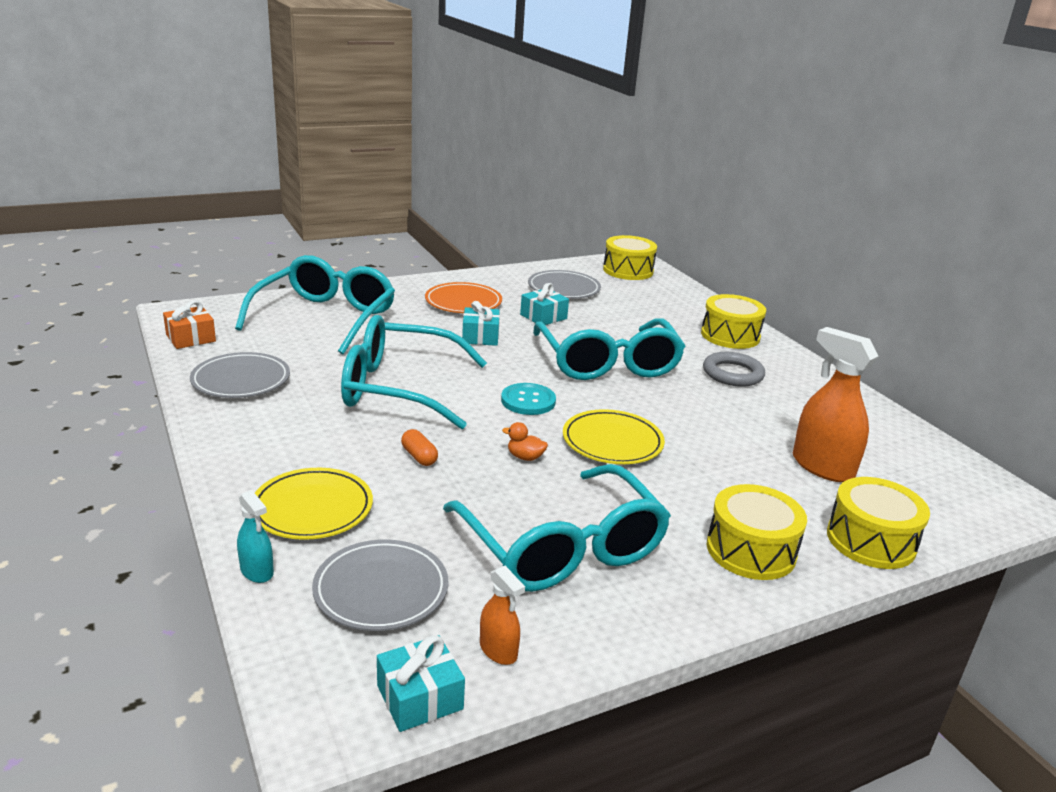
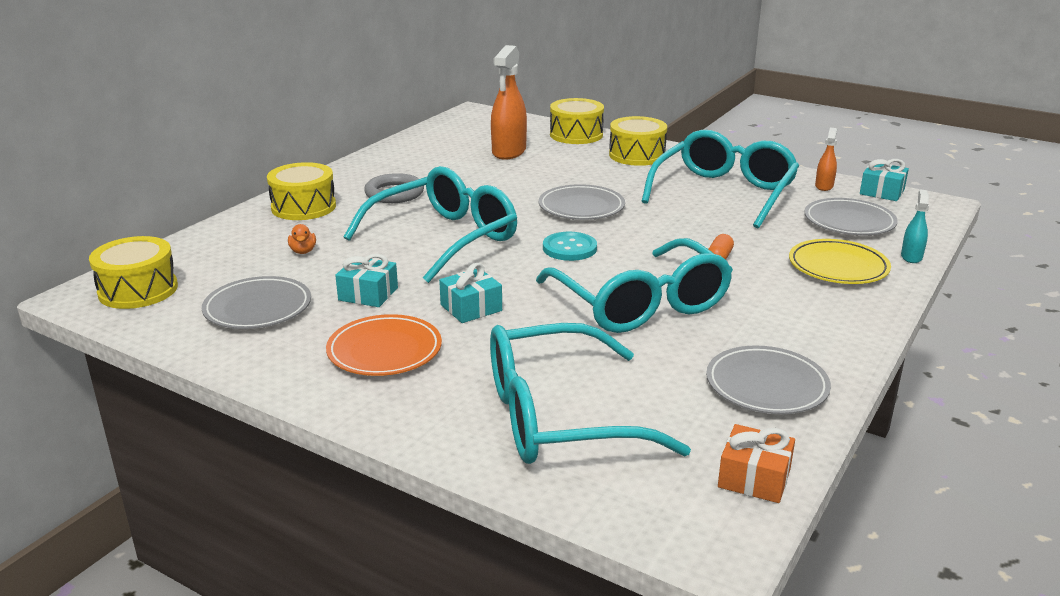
camera: 120 degrees left, 0 degrees up
(525, 457) = (652, 226): orange duck -> orange duck (303, 251)
(612, 442) = (581, 207): yellow plate -> grey plate

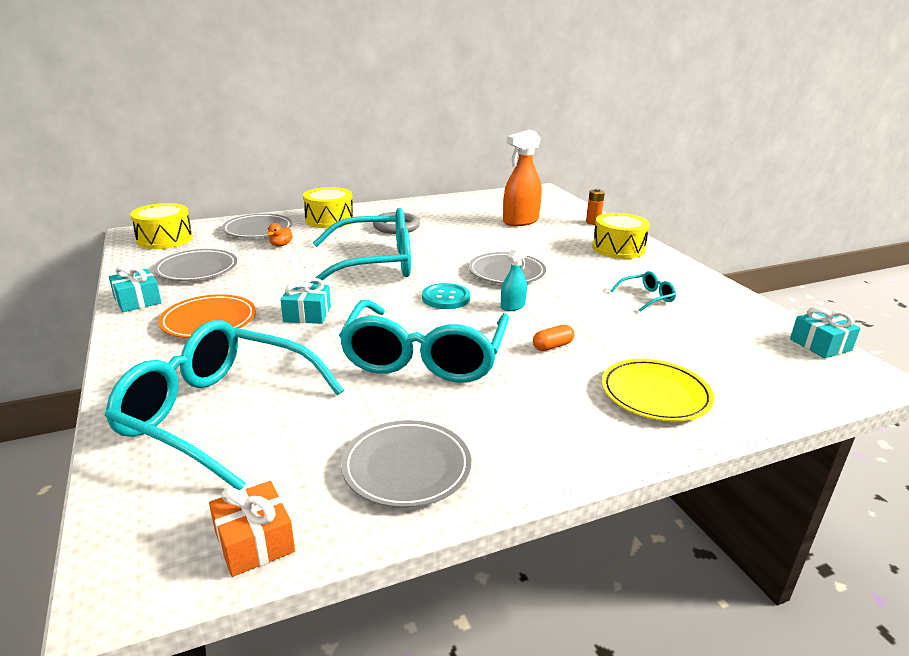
camera: 35 degrees right, 0 degrees up
(368, 294) = (266, 282): turquoise gift -> turquoise gift (137, 300)
(576, 135) = (593, 222): yellow drum -> orange battery
(723, 193) = (646, 297): turquoise glasses -> turquoise glasses, size x0.41
(824, 186) = (760, 321): orange spray bottle -> none
(849, 222) = (736, 359): grey plate -> grey plate (258, 230)
(911, 257) = (755, 415): turquoise spray bottle -> turquoise spray bottle (513, 306)

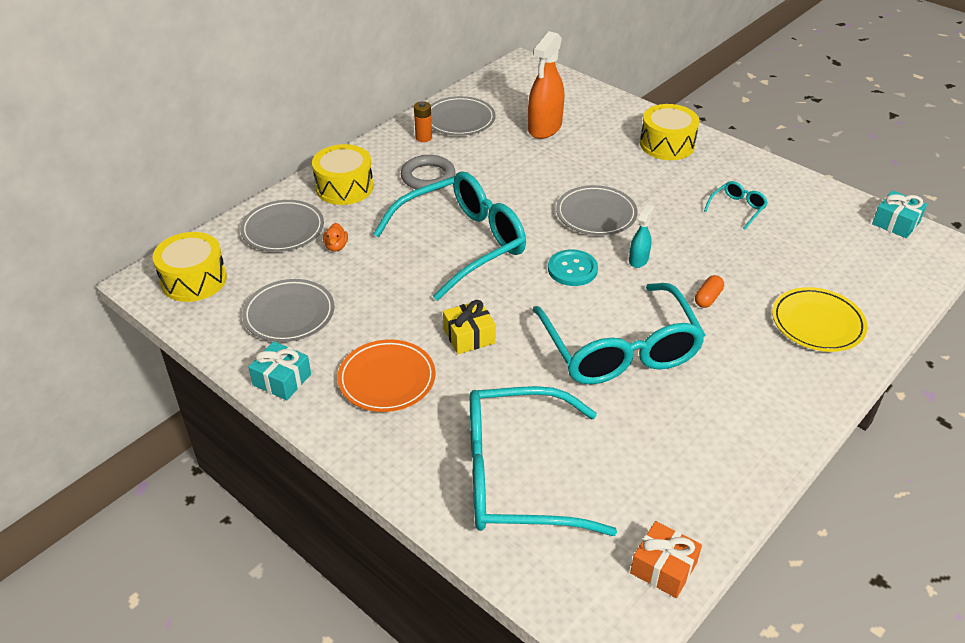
camera: 25 degrees left, 15 degrees up
(307, 314) = (469, 336): turquoise gift -> yellow gift
(406, 467) = (705, 464): grey plate -> grey plate (459, 120)
(593, 222) = (615, 108): orange battery -> orange battery (423, 138)

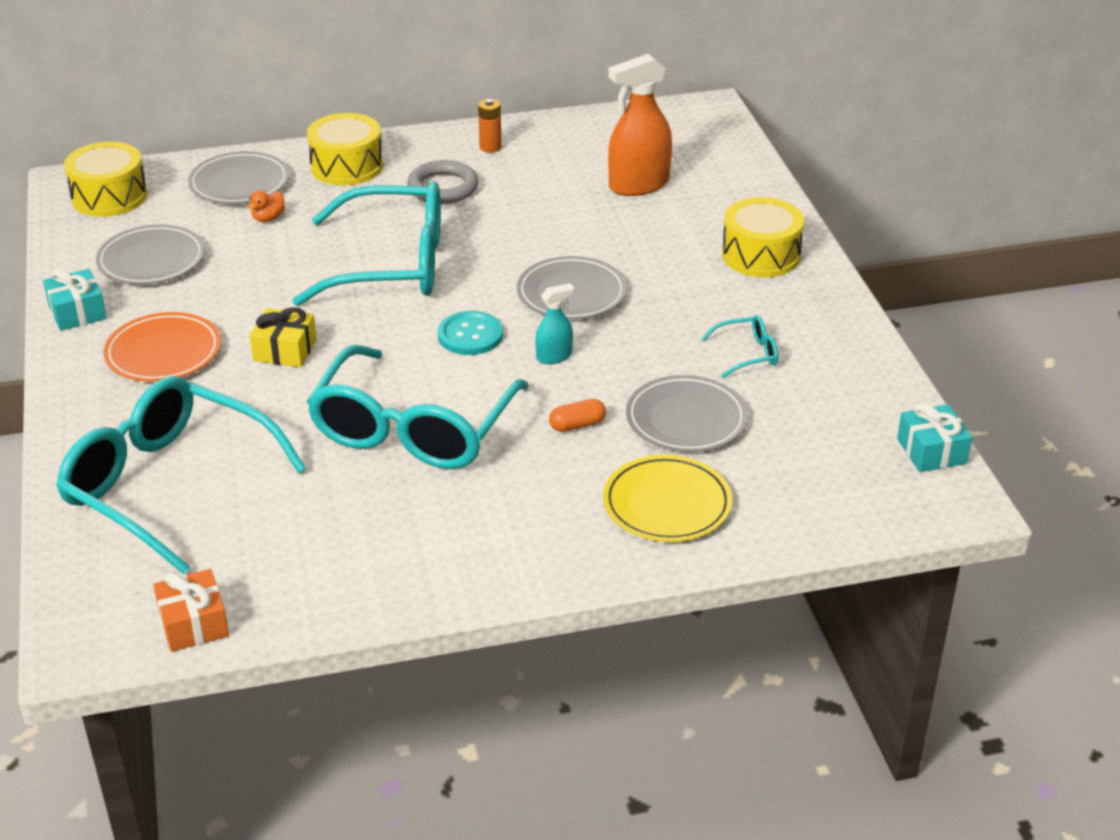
camera: 35 degrees right, 5 degrees down
(459, 120) = (553, 143): grey plate -> grey plate (686, 419)

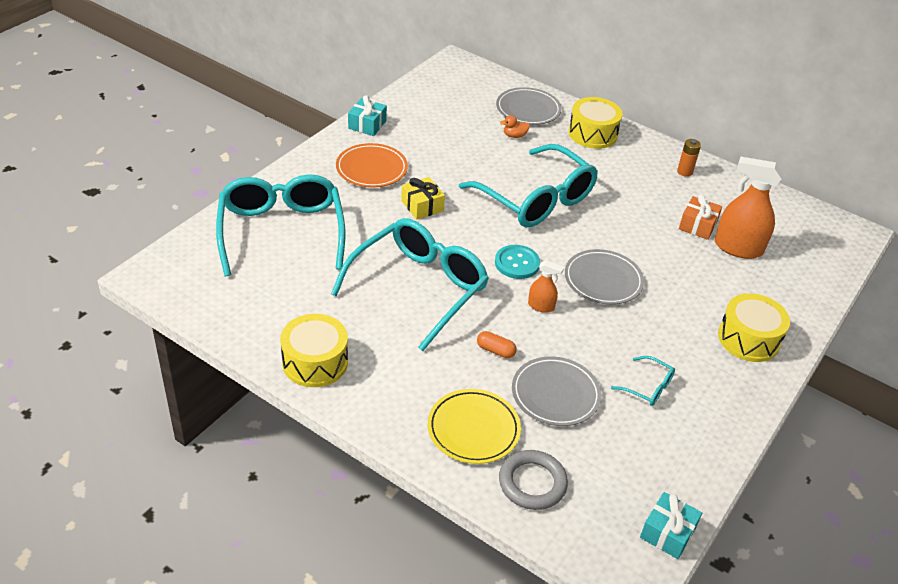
camera: 45 degrees right, 5 degrees up
(109, 196) = (461, 79): yellow drum -> yellow drum (315, 362)
(151, 260) = (433, 121): grey plate -> none
(193, 623) = (197, 301): orange gift -> orange gift (697, 225)
(414, 428) = (418, 288): turquoise glasses -> turquoise glasses turned 150 degrees clockwise
(443, 187) = (624, 177): grey ring -> grey ring (532, 483)
(554, 356) = (541, 306): turquoise spray bottle -> orange spray bottle

